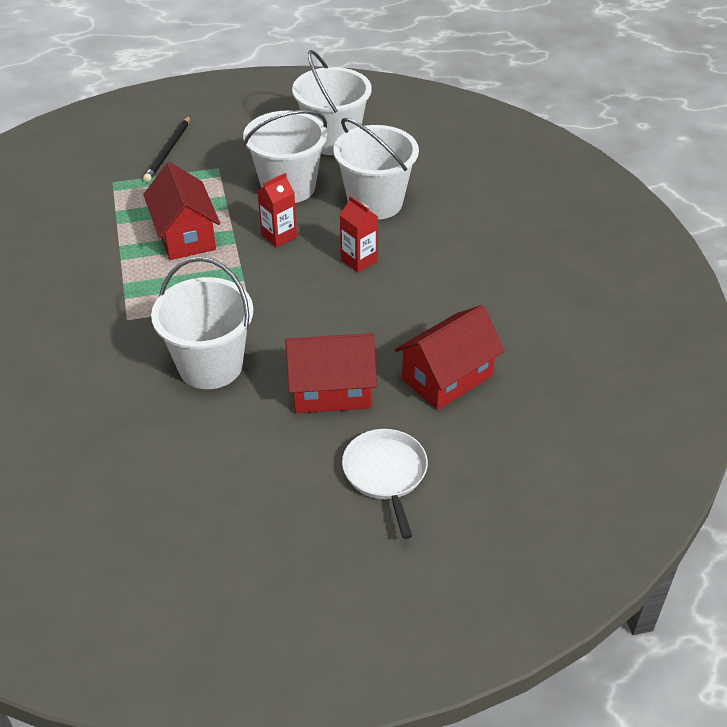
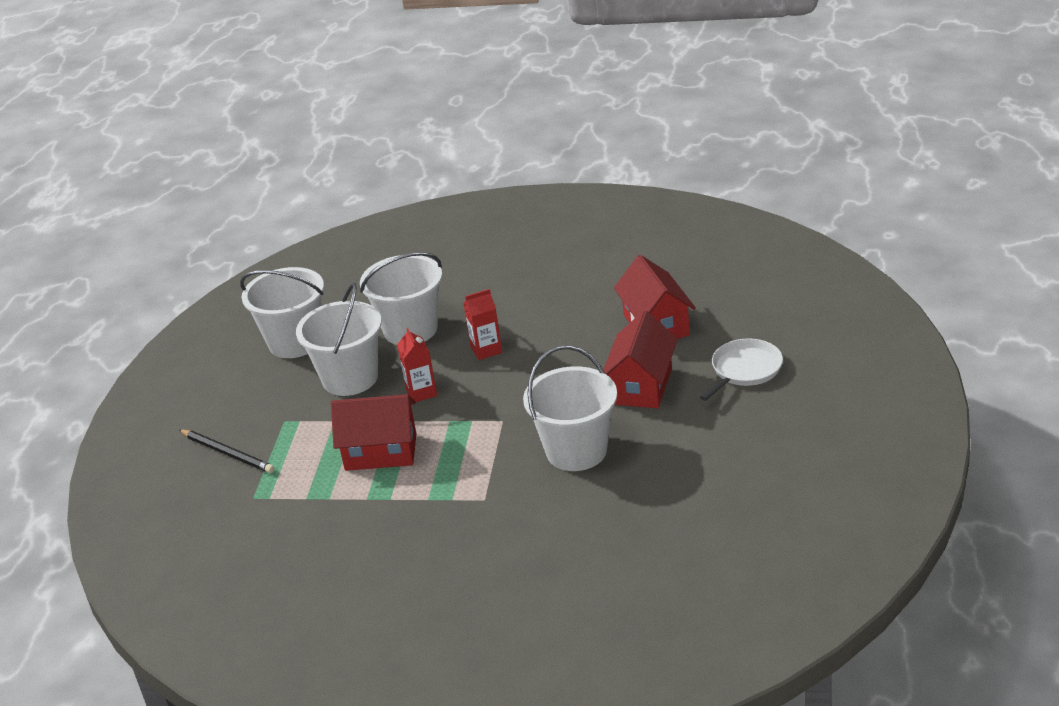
camera: 65 degrees left, 10 degrees down
(386, 474) = (744, 370): white pan -> white pan turned 120 degrees clockwise

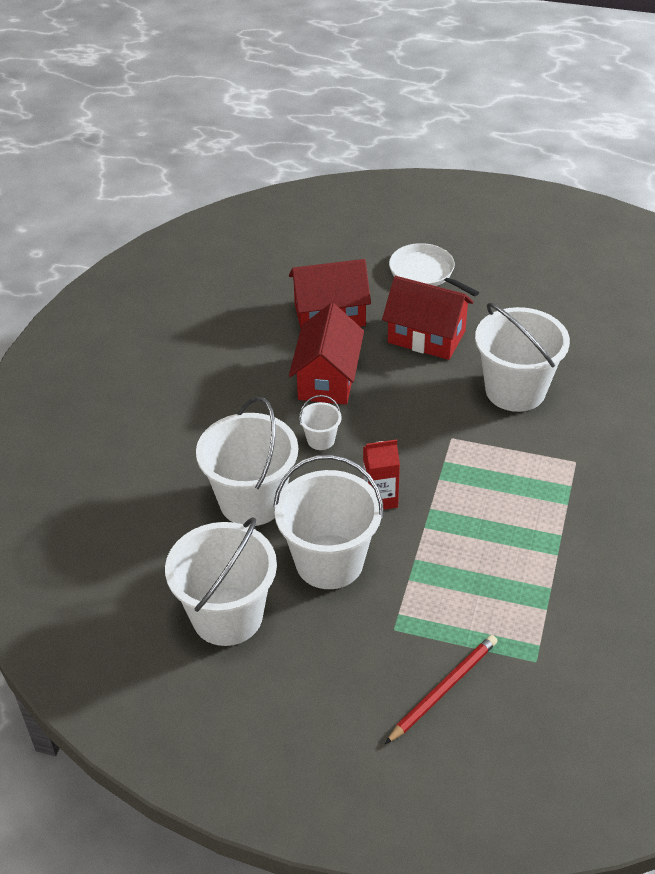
camera: 85 degrees left, 10 degrees up
(227, 453) = (443, 689): black pencil -> red pencil
(381, 452) = (479, 539): red house -> red house (327, 379)
(486, 350) = (321, 440): red carton -> white bucket

